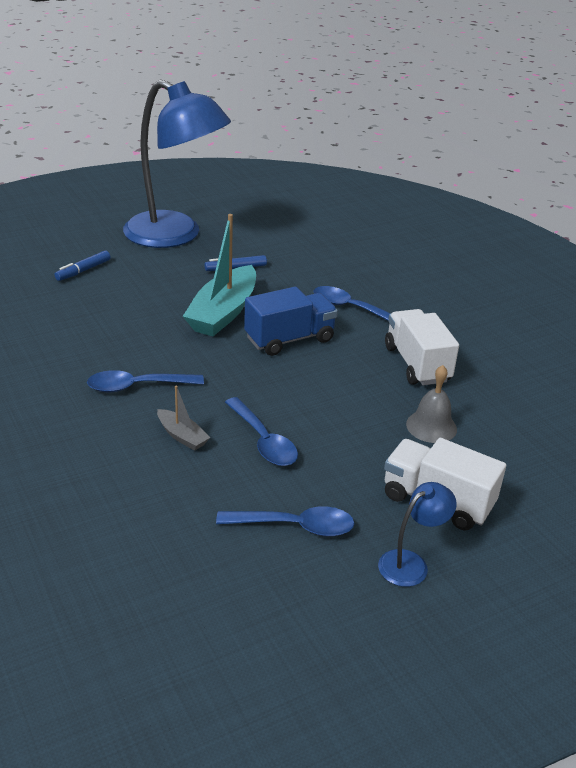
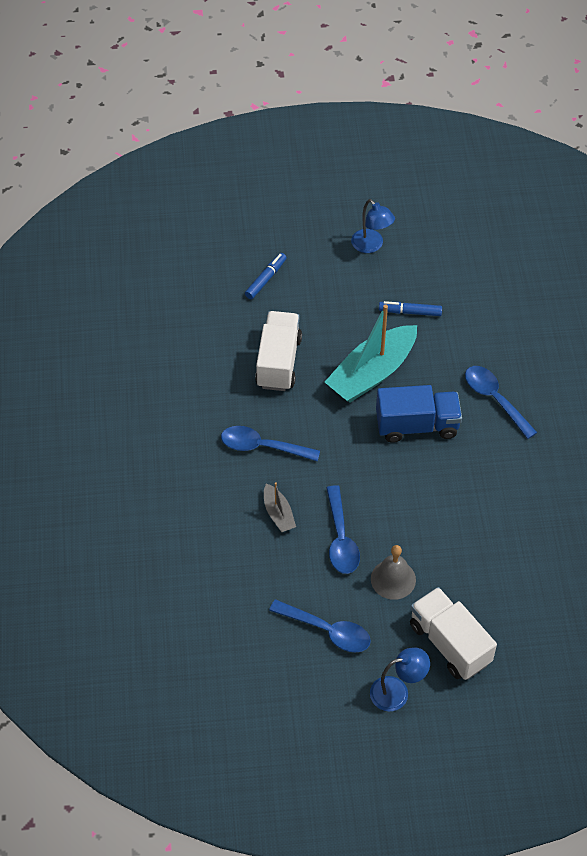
camera: 25 degrees right, 20 degrees up
(83, 270) = (266, 279): blue marker -> blue marker turned 150 degrees clockwise
(175, 235) = (371, 246): blue lamp -> blue lamp, size x0.41
(416, 364) = (518, 490): white truck -> white truck (278, 362)
(431, 426) = (489, 566): grey bell -> grey bell (393, 579)

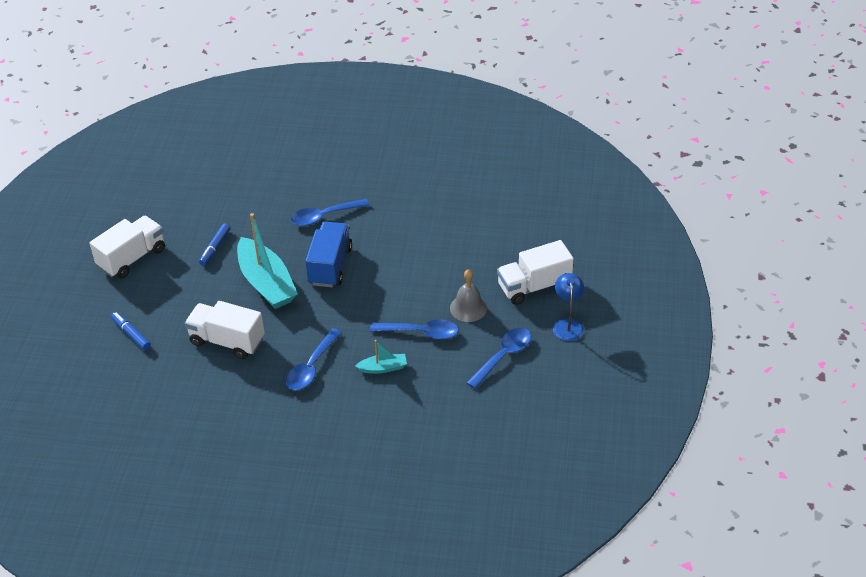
camera: 75 degrees left, 10 degrees down
(278, 514) = (383, 368): grey boat -> turquoise boat
(371, 246) = (132, 258): blue lamp -> white truck

